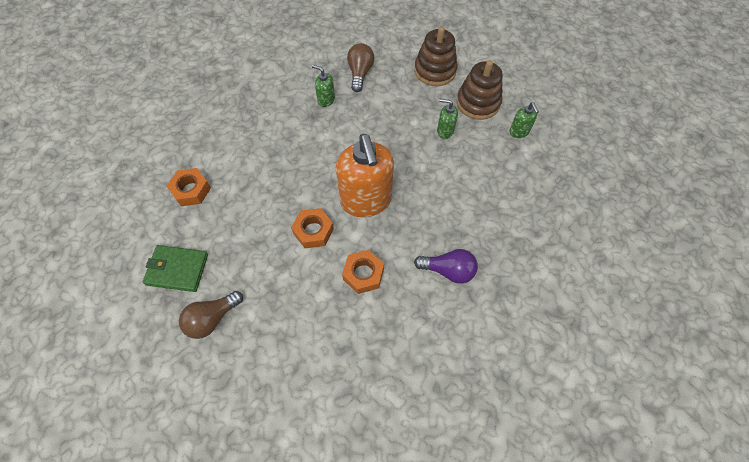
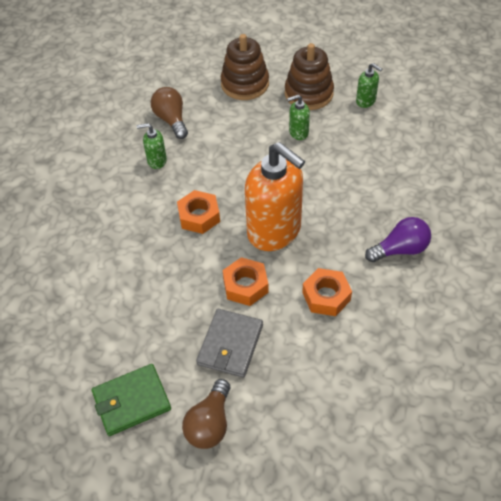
camera: 30 degrees left, 10 degrees down
(191, 190) = (81, 318): orange nut -> orange nut (199, 216)
(269, 269) = (230, 345): none -> grey wallet

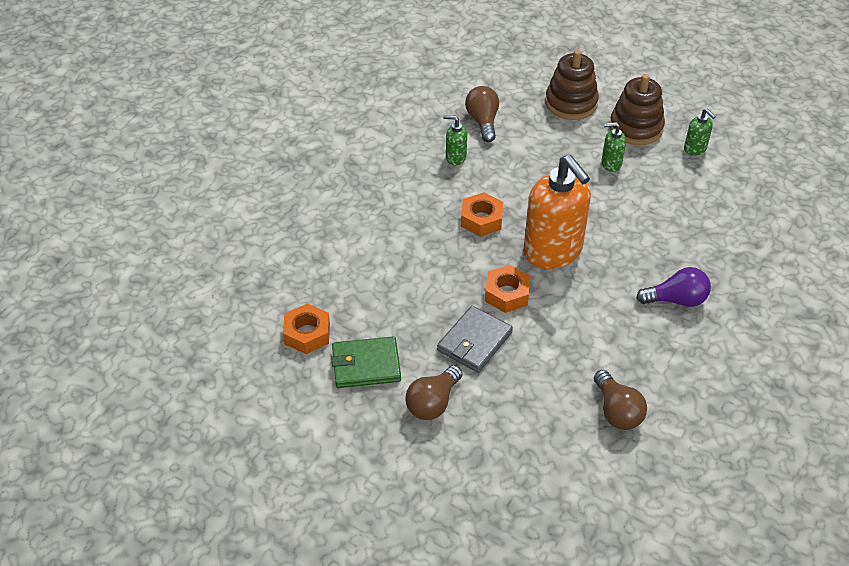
camera: 15 degrees right, 5 degrees down
(326, 296) = (584, 323): orange nut -> orange nut (307, 334)
(386, 379) = (617, 411): none -> brown light bulb

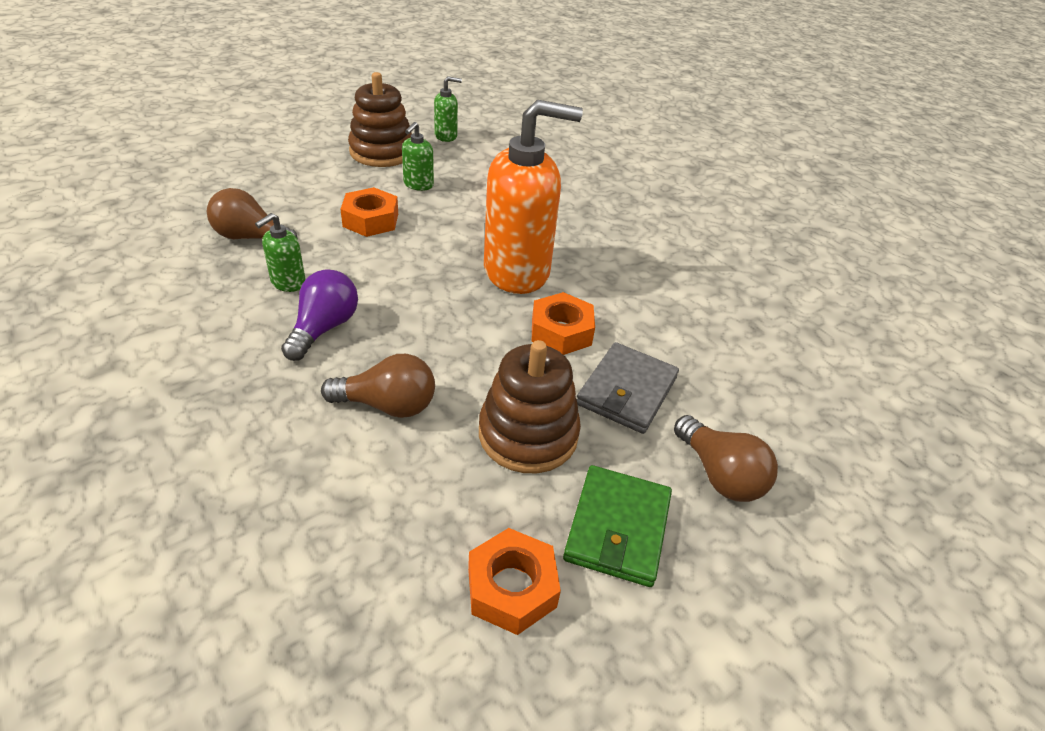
camera: 70 degrees left, 5 degrees down
(474, 341) = (626, 391): grey wallet -> grey wallet turned 60 degrees clockwise
(481, 219) = (419, 304): orange nut -> orange nut (370, 220)
(571, 103) = (298, 171): brown stacking toy -> brown stacking toy (528, 434)
(617, 411) = (779, 319): brown light bulb -> brown light bulb (387, 405)
(676, 300) = (640, 223): purple light bulb -> purple light bulb (324, 328)

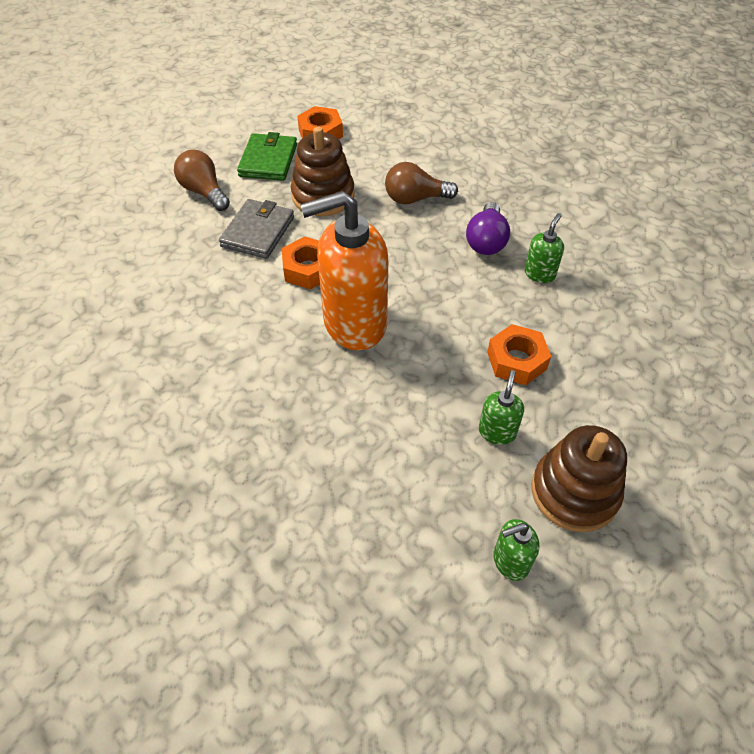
camera: 175 degrees right, 10 degrees up
(251, 237) = (606, 314): brown light bulb -> none

